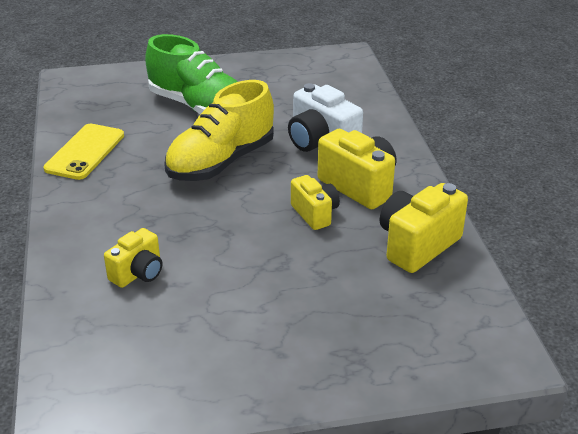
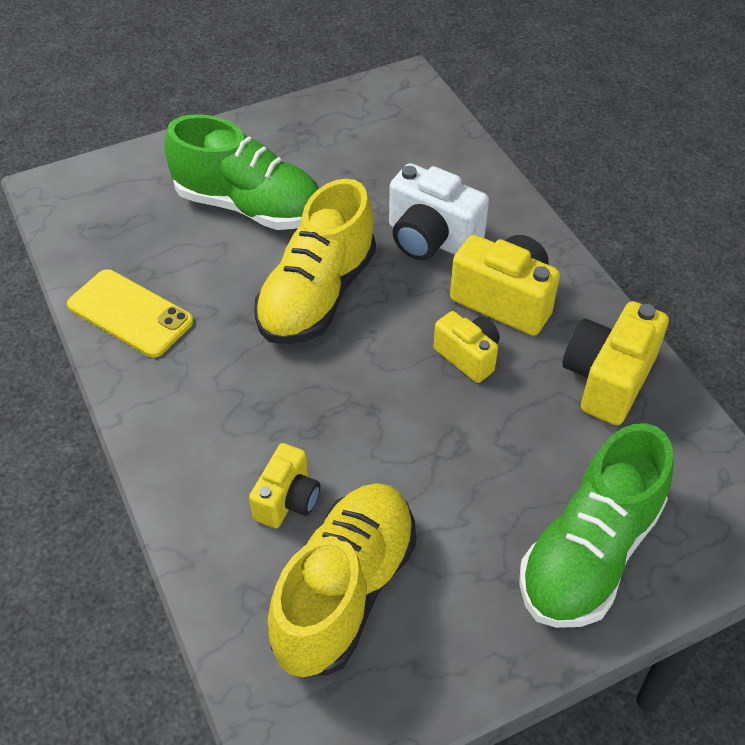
camera: 15 degrees left, 15 degrees up
(85, 152) = (130, 313): yellow phone -> yellow phone turned 60 degrees counterclockwise
(152, 334) = (345, 591): none -> yellow shoe
(351, 347) = (589, 553): none -> green shoe

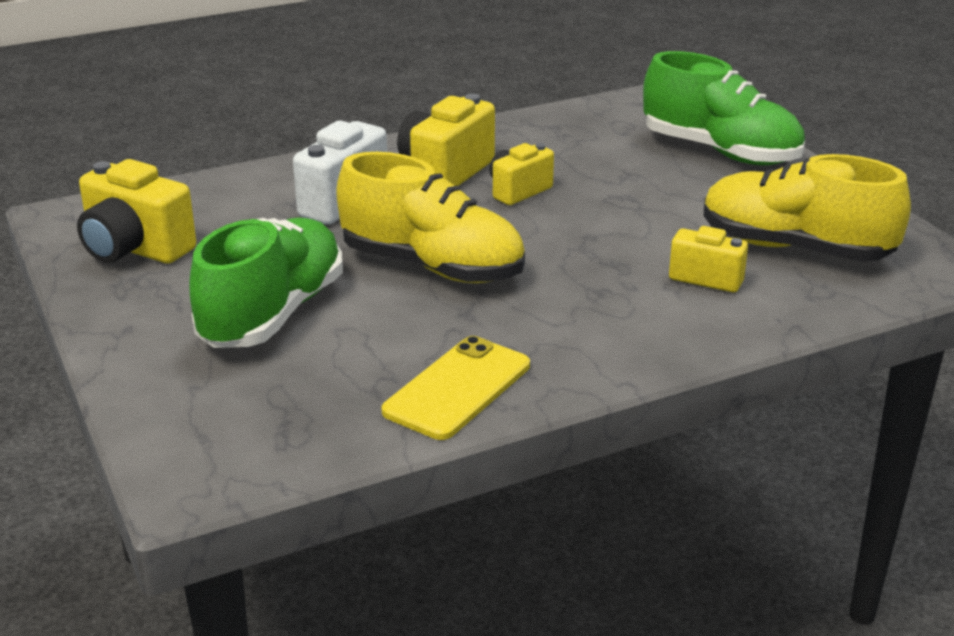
camera: 90 degrees left, 20 degrees down
(607, 380) = (541, 135): yellow camera -> yellow camera (135, 249)

